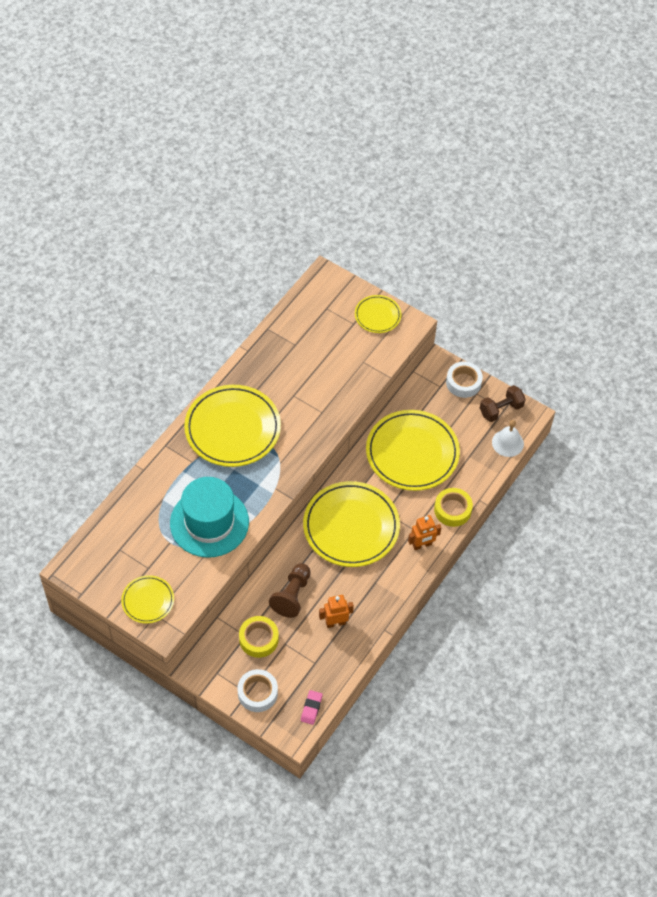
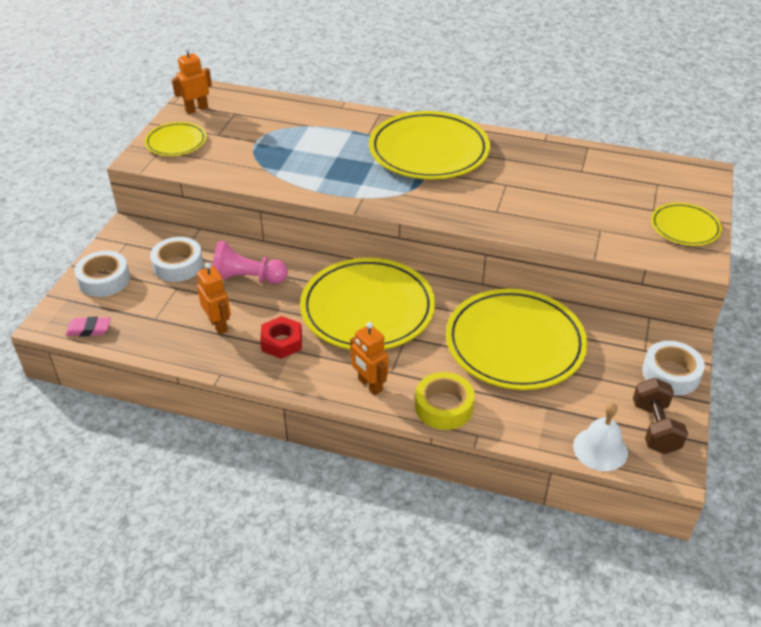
camera: 75 degrees right, 15 degrees down
(100, 577) = (196, 109): none -> orange robot
(209, 522) = (292, 161): turquoise hat -> none
(258, 639) = (178, 265): yellow tape -> white tape
(292, 595) = (246, 279): brown pawn -> pink pawn
(366, 586) = (282, 342): none -> red nut
(501, 410) = (655, 428): brown dumbbell -> brown dumbbell turned 45 degrees clockwise

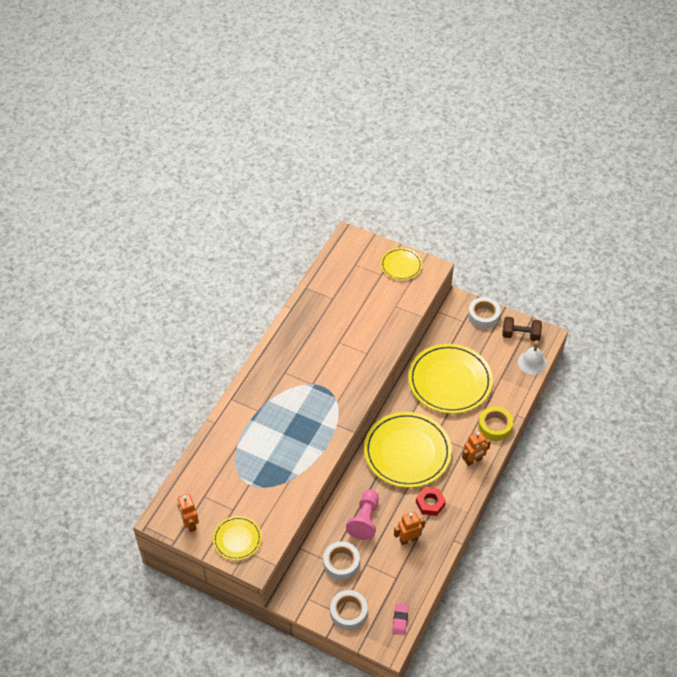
camera: 80 degrees left, 10 degrees up
(429, 151) = (289, 377): yellow plate -> none

